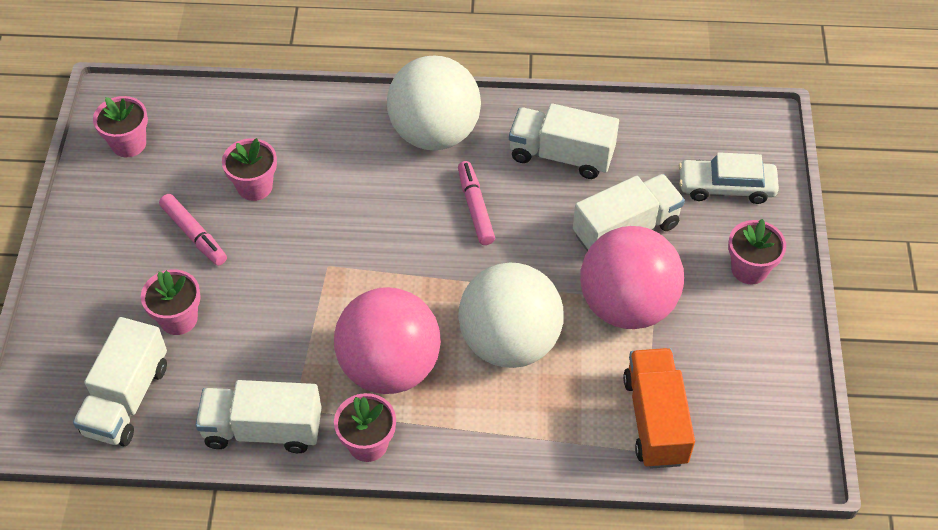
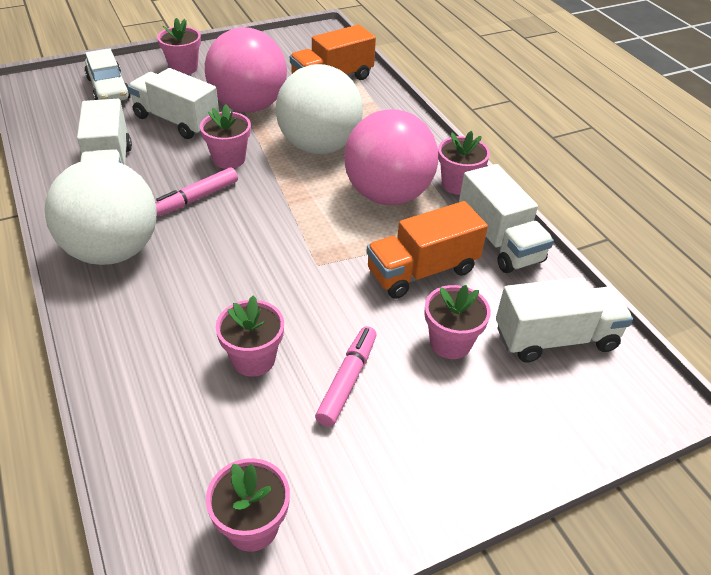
camera: 120 degrees left, 10 degrees down
(267, 341) = (422, 271): none -> orange truck
(528, 253) = (229, 159): none -> pink flower pot

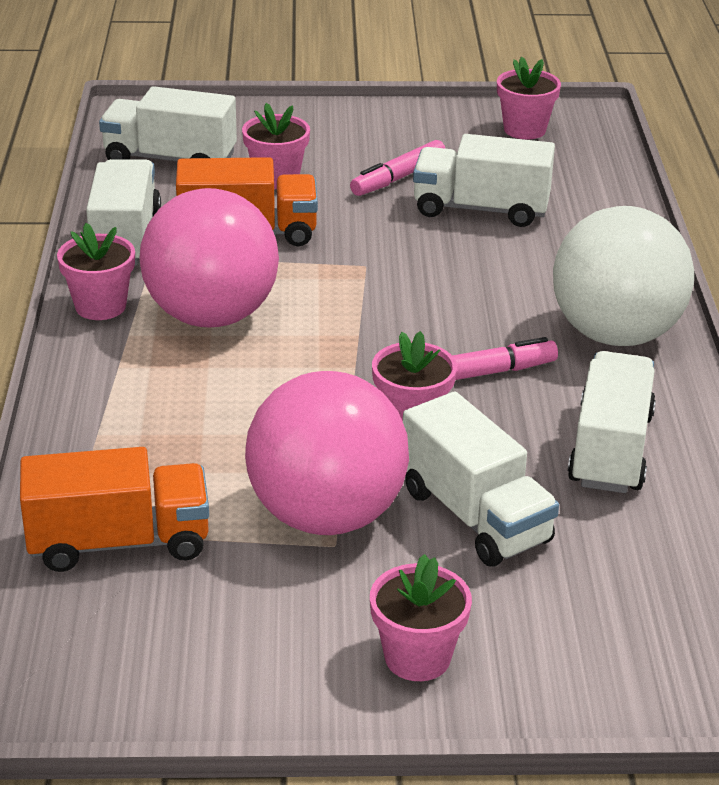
camera: 155 degrees left, 10 degrees down
(109, 88) = (595, 635): white car -> none
(253, 359) = (481, 209): pink flower pot -> white truck
(319, 146) = (253, 407): white ball -> none

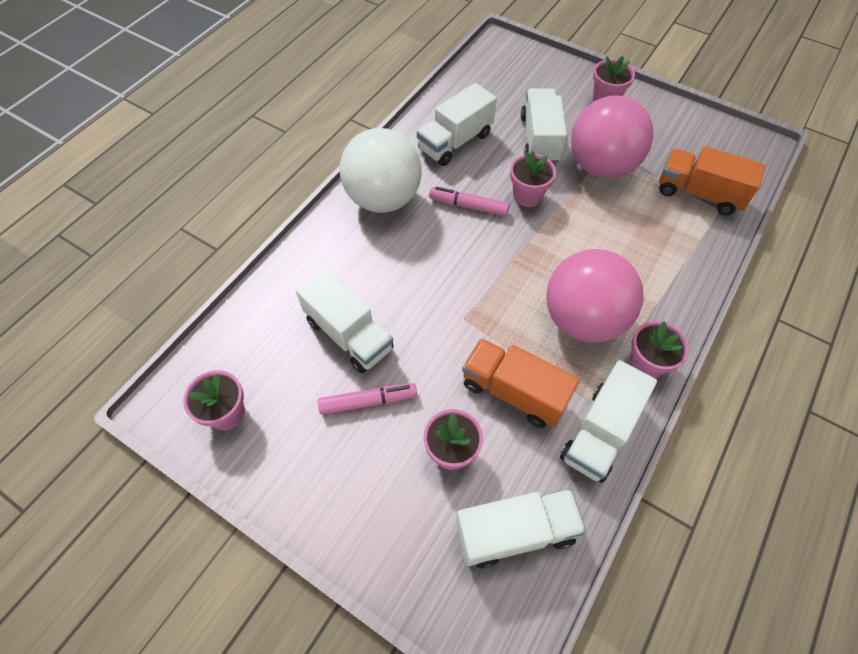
camera: 145 degrees left, 25 degrees up
(170, 159) = (515, 532): white truck -> white truck turned 60 degrees counterclockwise

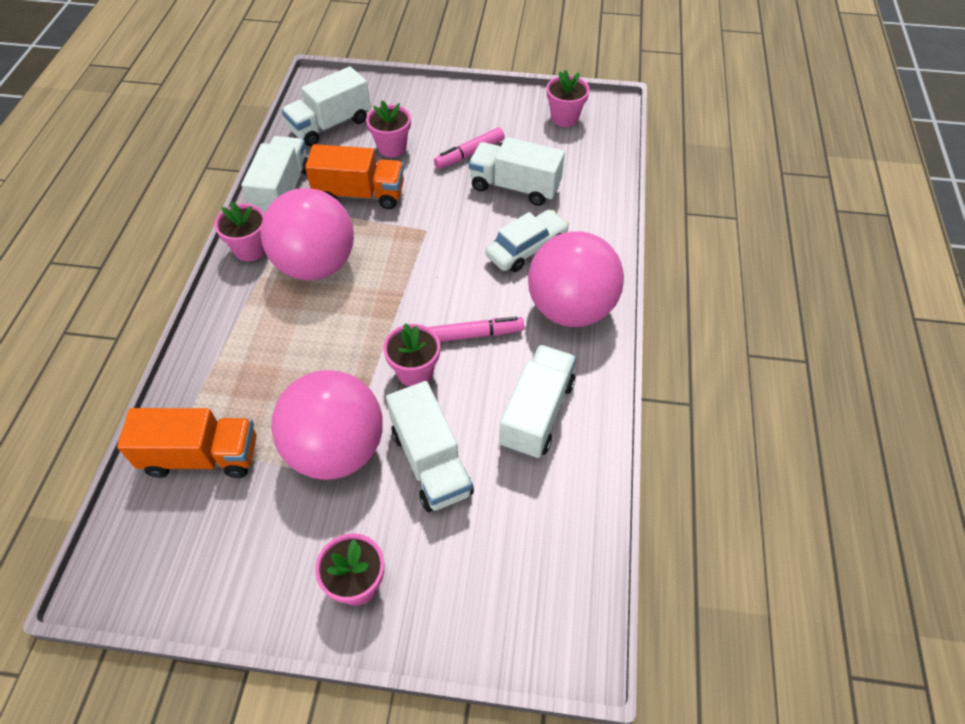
camera: 155 degrees right, 5 degrees down
(382, 262) = (526, 248): none -> white car
(383, 199) = (570, 309): white ball -> pink ball

